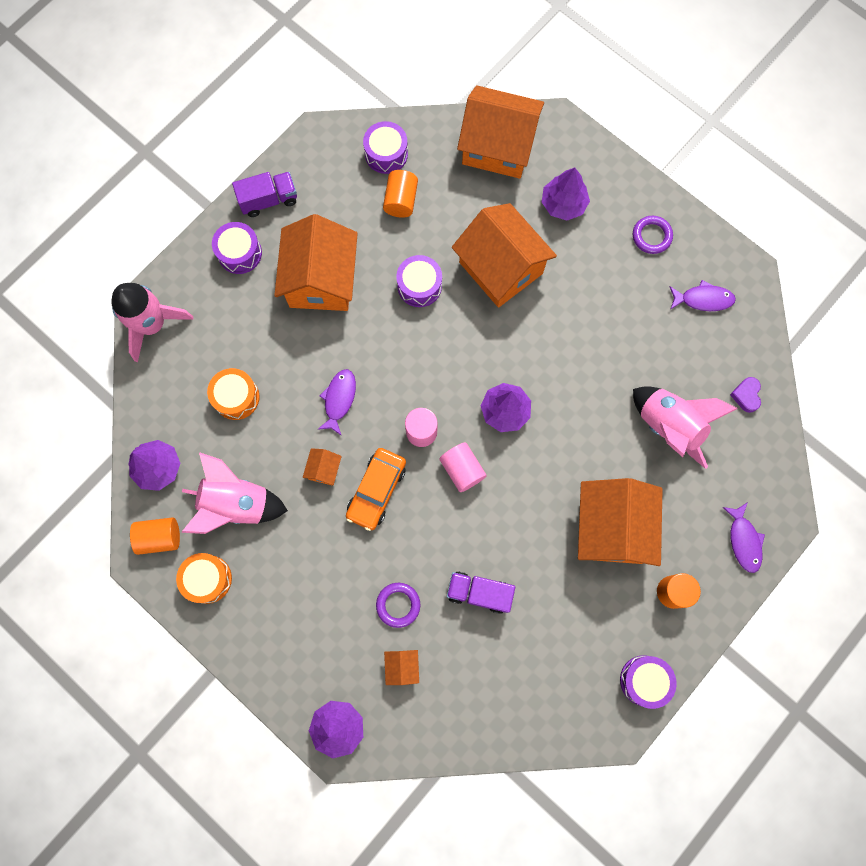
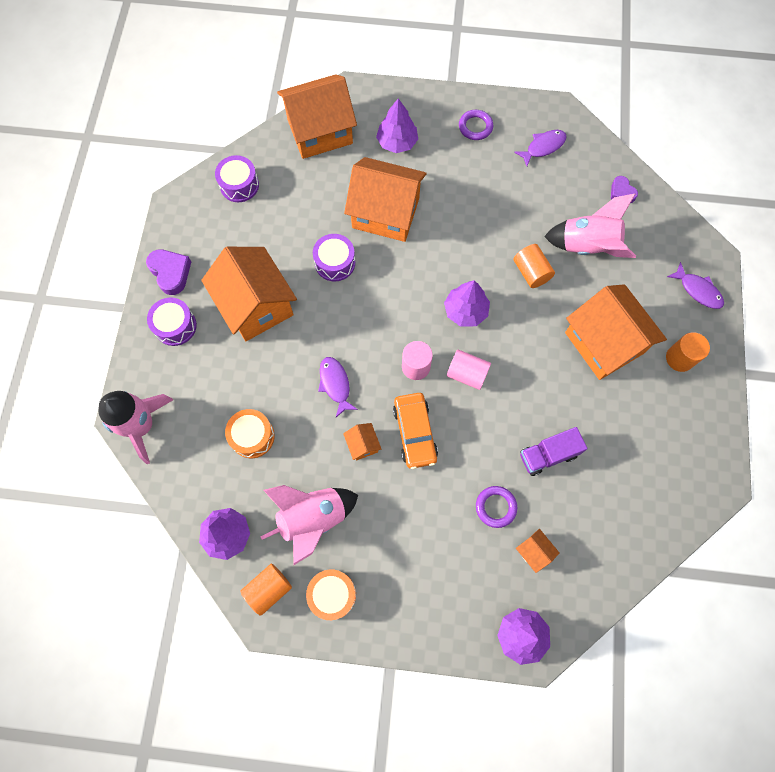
camera: 35 degrees left, 5 degrees down
(269, 200) = (170, 273): purple truck -> purple heart
(401, 200) = (275, 211): orange cylinder -> orange cylinder (531, 272)
(644, 680) = (710, 434): purple drum -> none

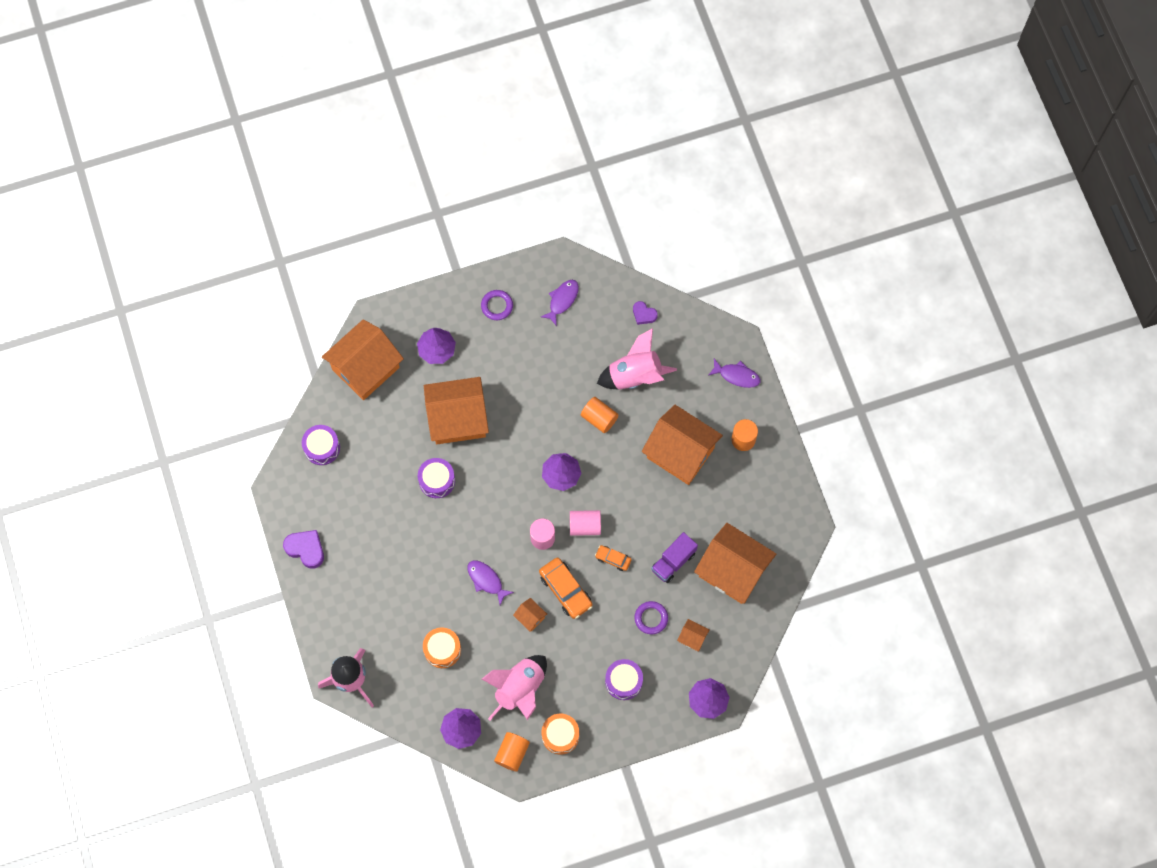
camera: 25 degrees left, 0 degrees up
(175, 326) = (334, 591): purple drum -> purple drum (623, 681)
(256, 305) = (390, 545): orange house -> orange house (732, 570)
(482, 422) = (613, 559): none -> orange car

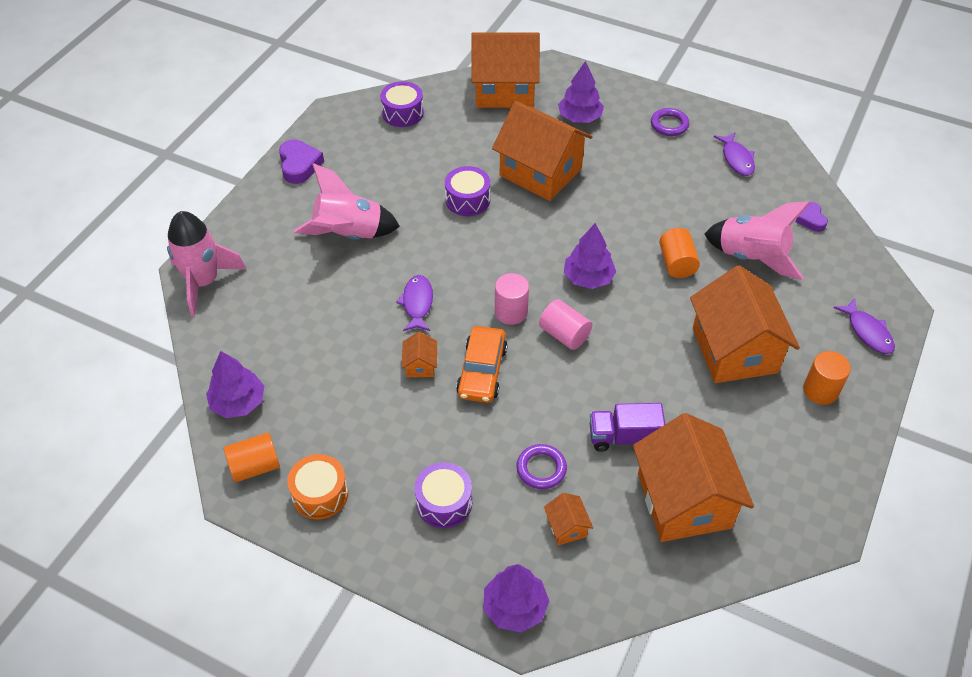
camera: 45 degrees right, 20 degrees down
(442, 650) = (308, 324): orange drum -> none
(520, 689) = (334, 417): pink rocket -> pink rocket (349, 235)
(562, 300) = (736, 159): purple fish -> purple fish turned 90 degrees clockwise
(613, 559) = (561, 384): orange car -> none

